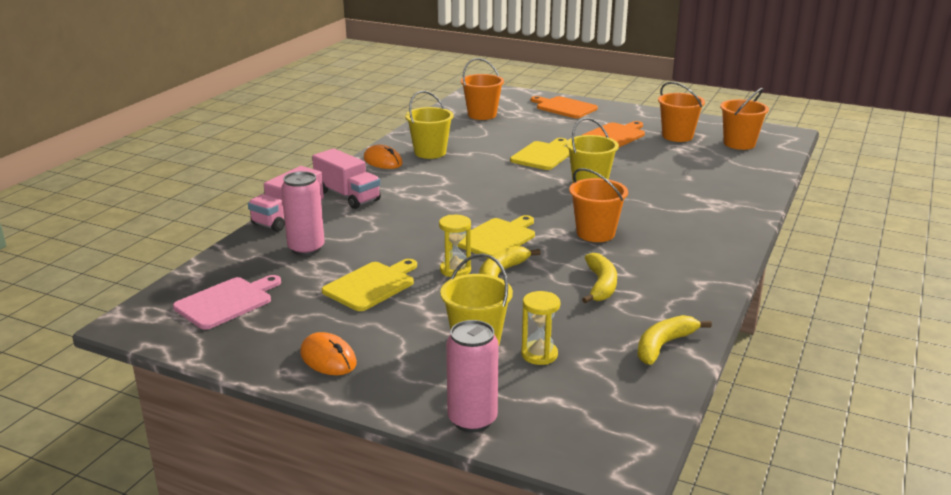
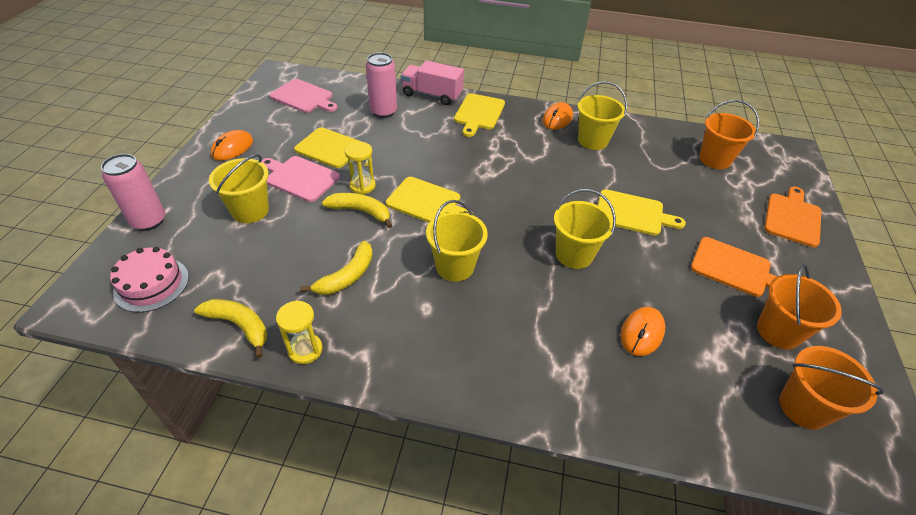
camera: 75 degrees right, 20 degrees up
(347, 196) = (479, 113): pink truck -> yellow cutting board
(423, 308) = (300, 178): none -> pink cutting board
(539, 355) = (230, 246): yellow hourglass -> yellow hourglass (305, 350)
(595, 233) = (455, 266): orange bucket -> yellow bucket
(595, 407) = (151, 284): none -> pink cake
(601, 285) = (347, 276): yellow banana -> yellow banana turned 45 degrees counterclockwise
(677, 175) = (642, 333): none -> orange mouse

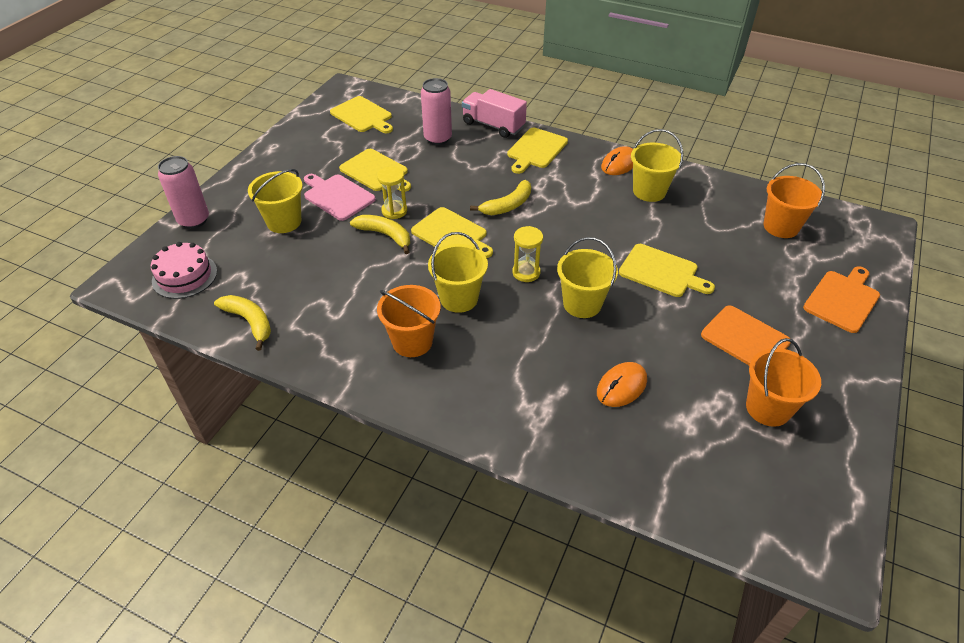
camera: 15 degrees right, 0 degrees up
(232, 148) = (282, 160): orange mouse -> none
(304, 97) = (363, 116): pink cutting board -> yellow cutting board
(305, 350) = (300, 351): yellow hourglass -> yellow hourglass (526, 272)
(347, 276) = (355, 293): yellow banana -> yellow banana (507, 205)
(803, 407) = (759, 480): orange bucket -> orange bucket (412, 342)

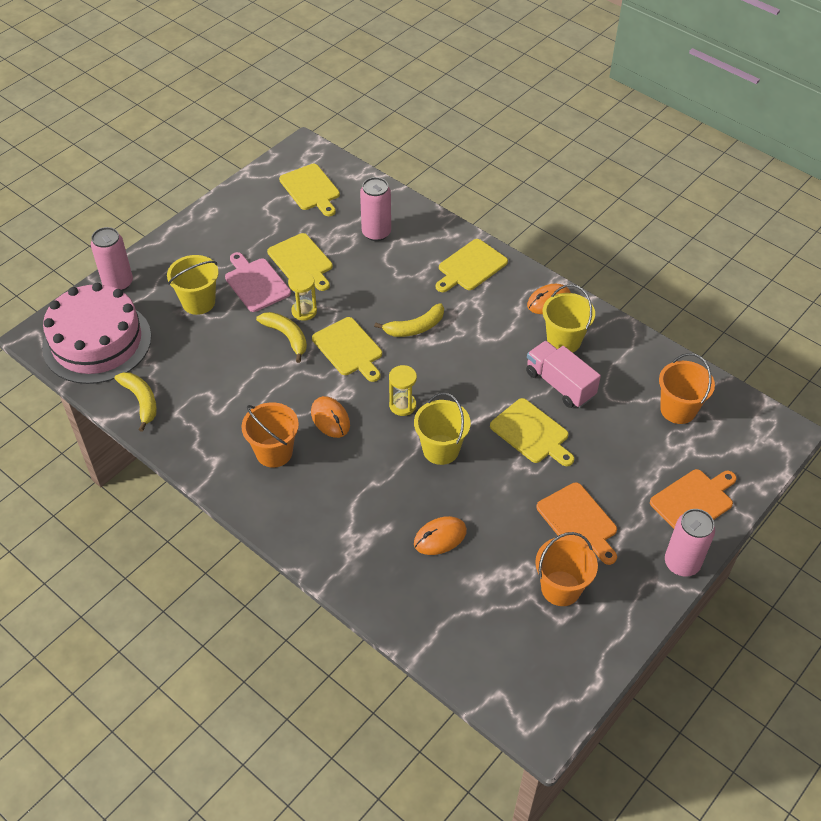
camera: 15 degrees right, 5 degrees up
(184, 276) = (97, 342): pink cake -> pink cake, size x1.85
(459, 298) = (330, 419): yellow bucket -> orange mouse
(493, 125) = (439, 227): pink truck -> pink truck (560, 384)
(867, 357) = (682, 563): none -> pink can

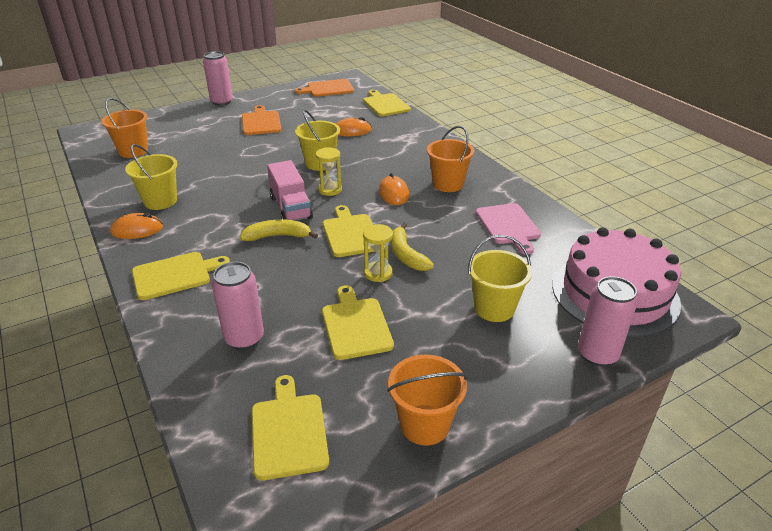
camera: 160 degrees left, 15 degrees down
(141, 401) = (561, 235): yellow banana -> none
(256, 283) = (421, 313): pink cutting board -> pink cutting board (508, 226)
(532, 433) = (247, 159): yellow cutting board -> yellow cutting board (385, 104)
(560, 384) = (197, 178): pink truck -> pink truck (291, 208)
(561, 588) = (298, 105): orange bucket -> orange bucket (424, 425)
(693, 501) = (183, 117): orange cutting board -> orange cutting board (328, 89)

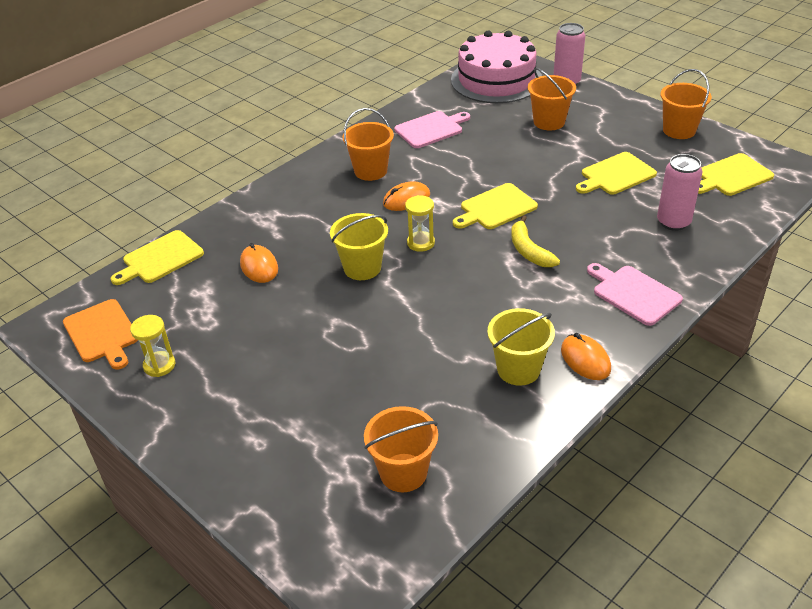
camera: 105 degrees left, 5 degrees up
(175, 275) = (633, 293): yellow cutting board -> pink cutting board
(222, 102) = (179, 447): pink can -> none
(261, 122) = (254, 364): orange cutting board -> none
(291, 208) = (472, 259): pink truck -> none
(378, 273) = (544, 179): yellow hourglass -> yellow hourglass (159, 365)
(406, 255) = (509, 171): yellow banana -> none
(494, 308) = (549, 122): yellow bucket -> orange bucket

